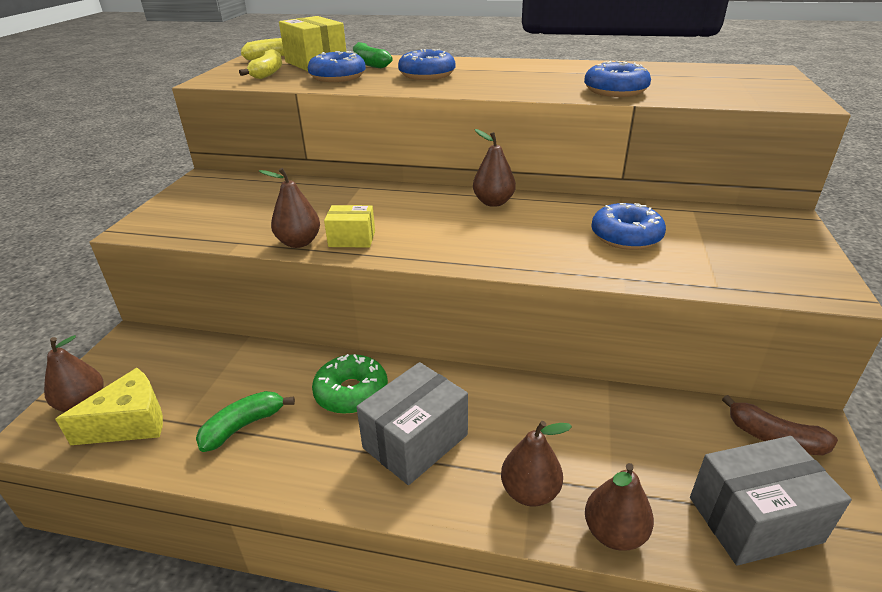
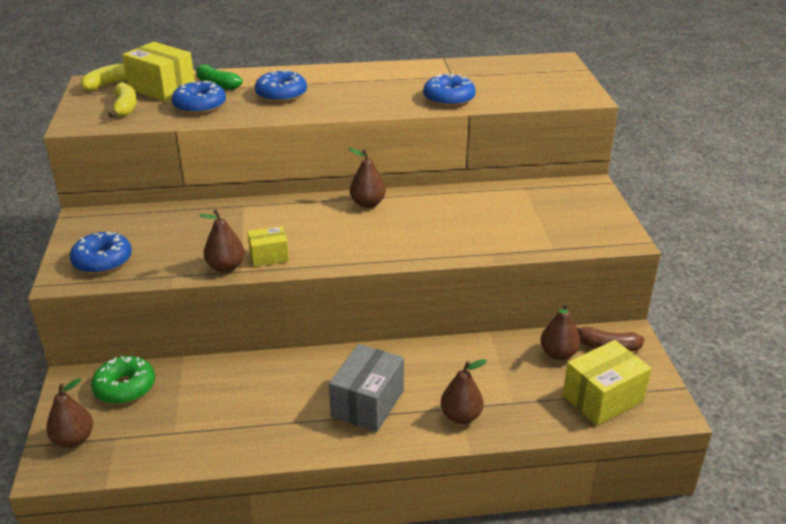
camera: 20 degrees left, 0 degrees up
(130, 423) = (129, 443): yellow cheese -> none
(243, 426) = (227, 423): green banana -> none
(351, 393) = (300, 381): green donut -> green donut (125, 387)
(614, 533) = (522, 426): brown pear -> brown pear (558, 354)
(626, 236) = (481, 219): blue donut -> blue donut (102, 261)
(754, 519) = (602, 398): grey box -> yellow box

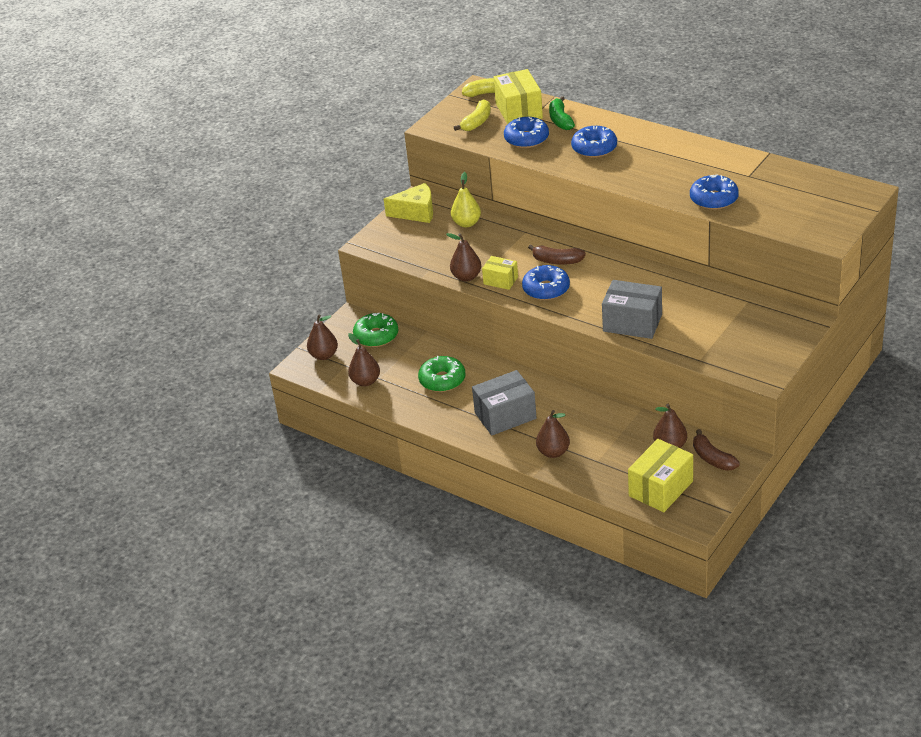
camera: 45 degrees right, 5 degrees up
(95, 229) = (416, 212): none -> yellow cheese
(102, 261) = (399, 240): blue donut -> blue donut (546, 289)
(168, 219) = (466, 223): none -> yellow pear
(255, 399) = (442, 380): none -> green donut
(307, 218) = (557, 261): none -> brown banana
(368, 204) = (612, 266): brown pear -> brown pear (365, 381)
(451, 242) = (632, 323): none -> grey box
(602, 398) = (660, 488): yellow box -> yellow box turned 60 degrees counterclockwise

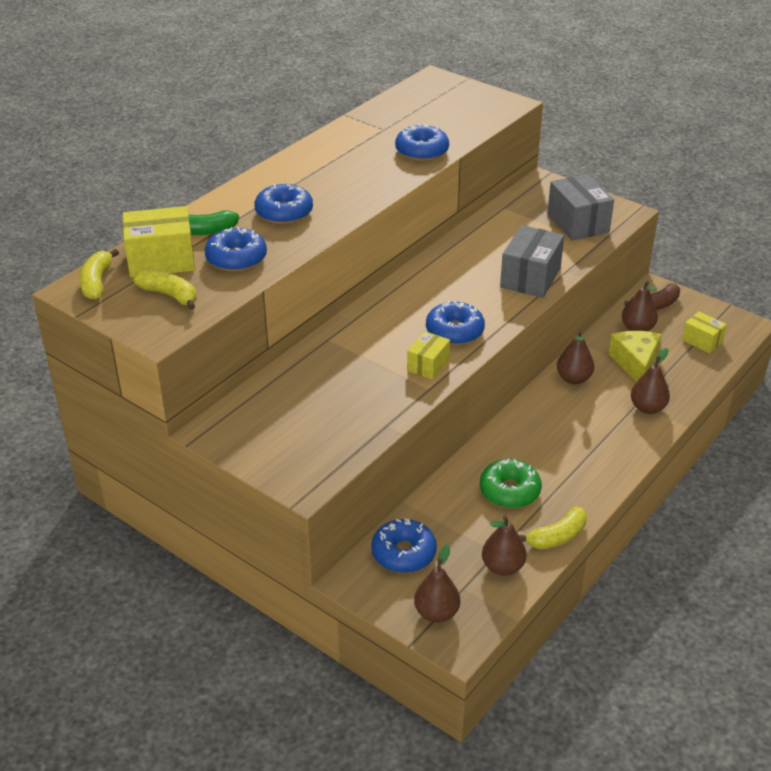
camera: 90 degrees left, 0 degrees up
(376, 336) = (403, 553): green donut -> blue donut
(396, 406) = (557, 537): none -> yellow banana
(416, 212) = (243, 433): yellow cheese -> yellow cheese (635, 363)
(466, 223) = (289, 387): yellow pear -> none
(466, 277) = (413, 393): brown pear -> brown pear (573, 379)
(505, 415) = (582, 440): grey box -> grey box (577, 223)
(557, 261) = (399, 319): brown banana -> none
(660, 488) = (702, 341): yellow box -> yellow box, size x0.58

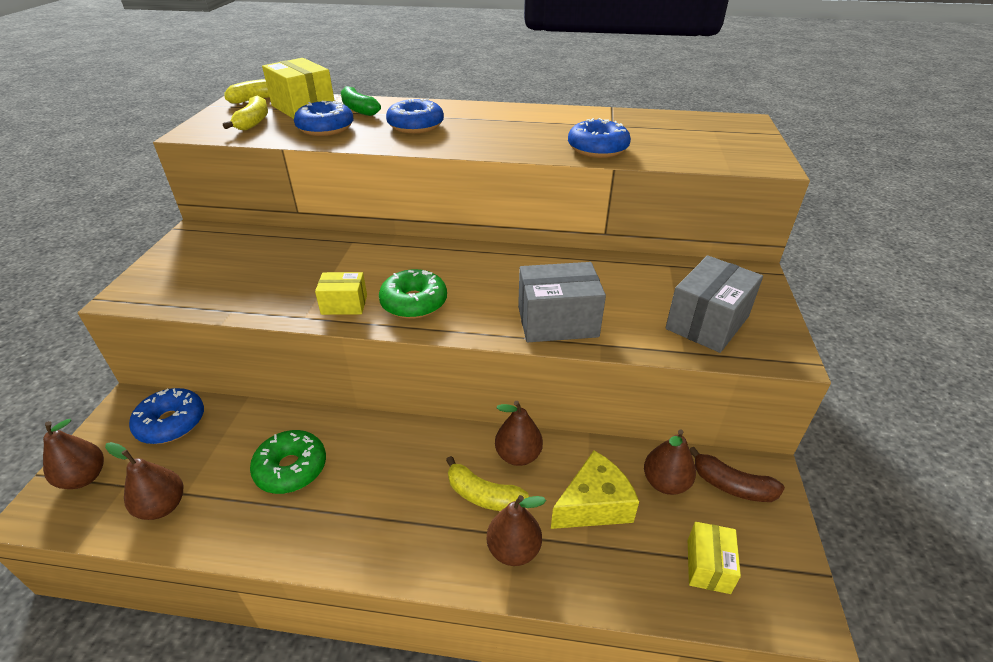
camera: 60 degrees right, 0 degrees up
(454, 331) = (414, 303): blue donut -> green donut
(557, 537) = (224, 539): yellow banana -> yellow banana (483, 495)

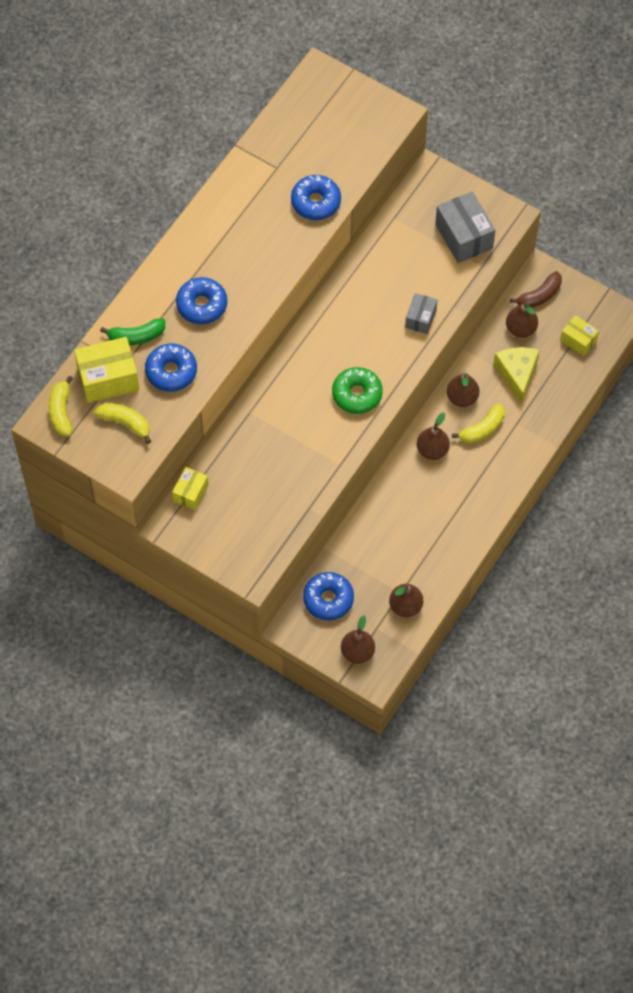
camera: 65 degrees left, 25 degrees up
(291, 468) = (409, 530): green donut -> none
(344, 305) = (337, 437): yellow box -> yellow box (191, 493)
(513, 550) = (525, 428): brown pear -> brown pear (432, 450)
(557, 321) = (420, 318): grey box -> grey box, size x0.58

